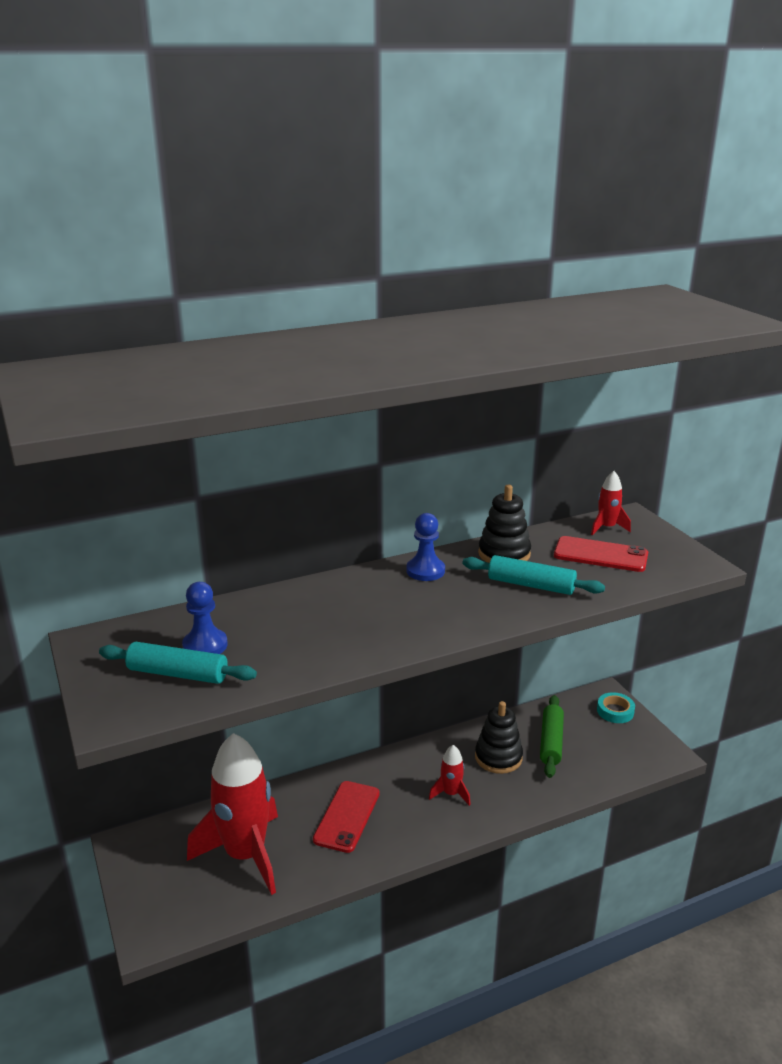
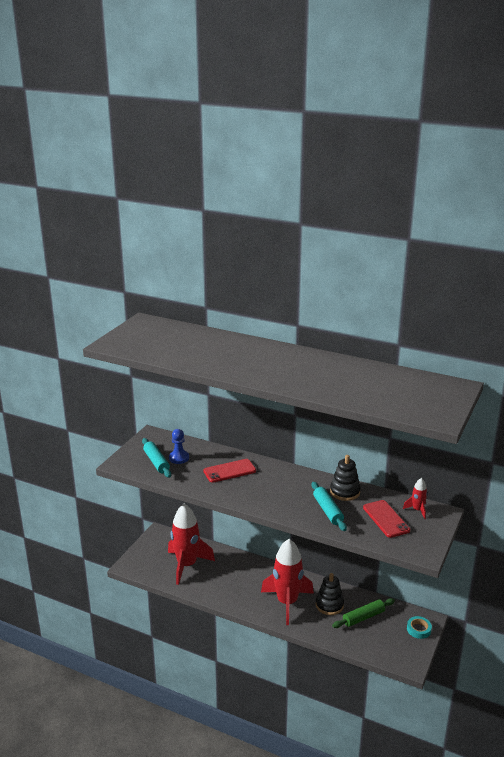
camera: 50 degrees right, 0 degrees up
(347, 816) = (237, 579): red phone -> red phone (229, 471)
(425, 571) = (299, 478): blue pawn -> none
(451, 793) = (287, 602): red rocket -> red rocket, size x2.27

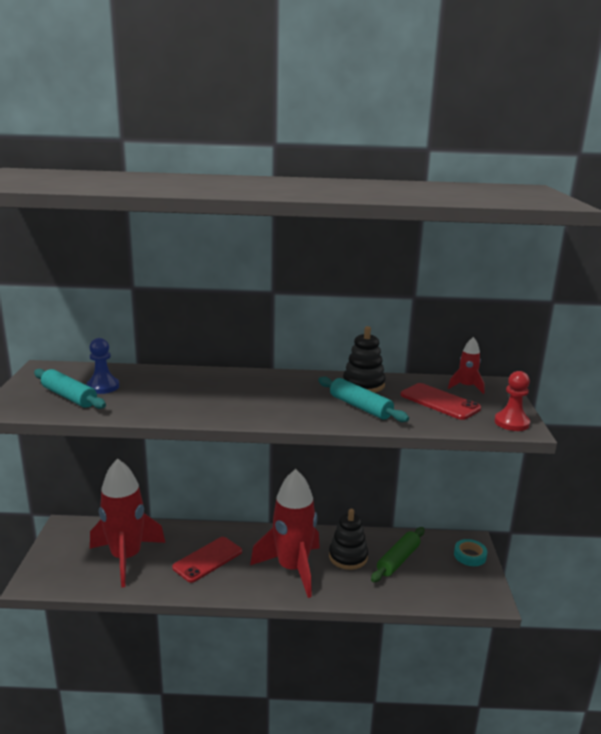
camera: 25 degrees left, 5 degrees down
(229, 471) = (190, 389): red phone -> red phone (207, 559)
(421, 548) = (511, 423): none -> red pawn

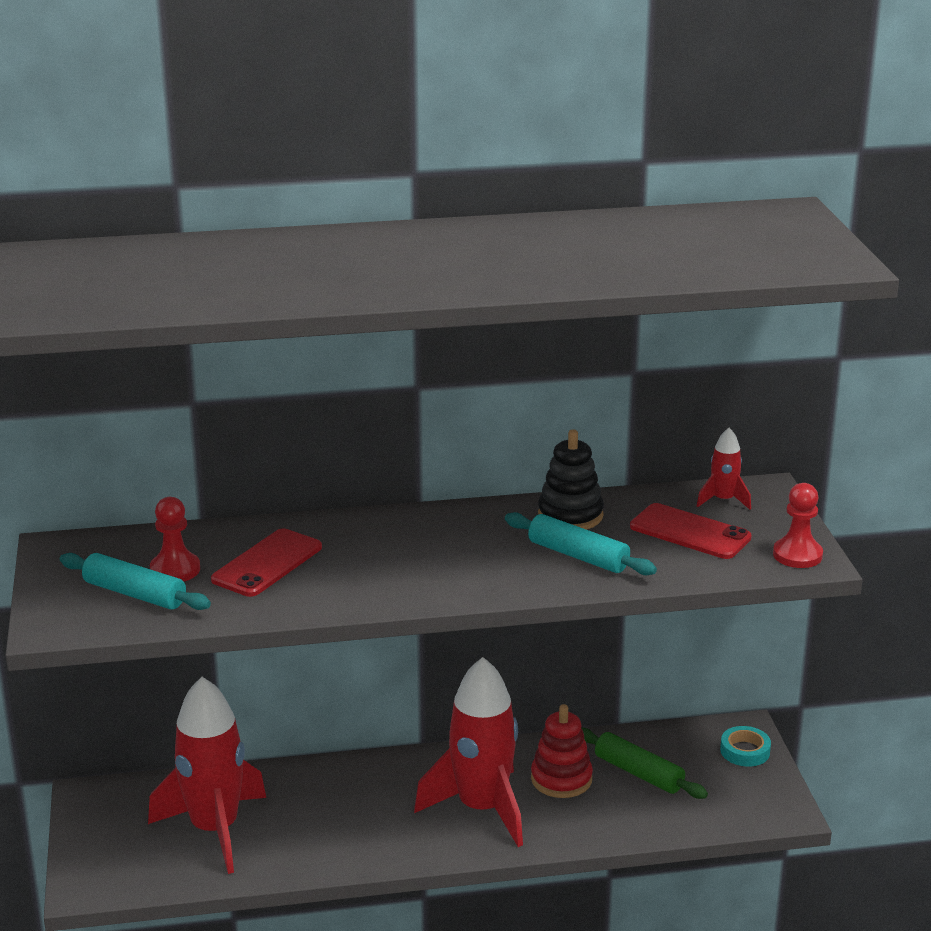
camera: 10 degrees left, 5 degrees up
(103, 387) = (175, 570): blue pawn -> red pawn
(207, 559) = (345, 814): red phone -> red phone (267, 563)
(348, 557) = (561, 779): black stacking toy -> red stacking toy
(398, 560) = (639, 773): green rolling pin -> green rolling pin turned 75 degrees counterclockwise

